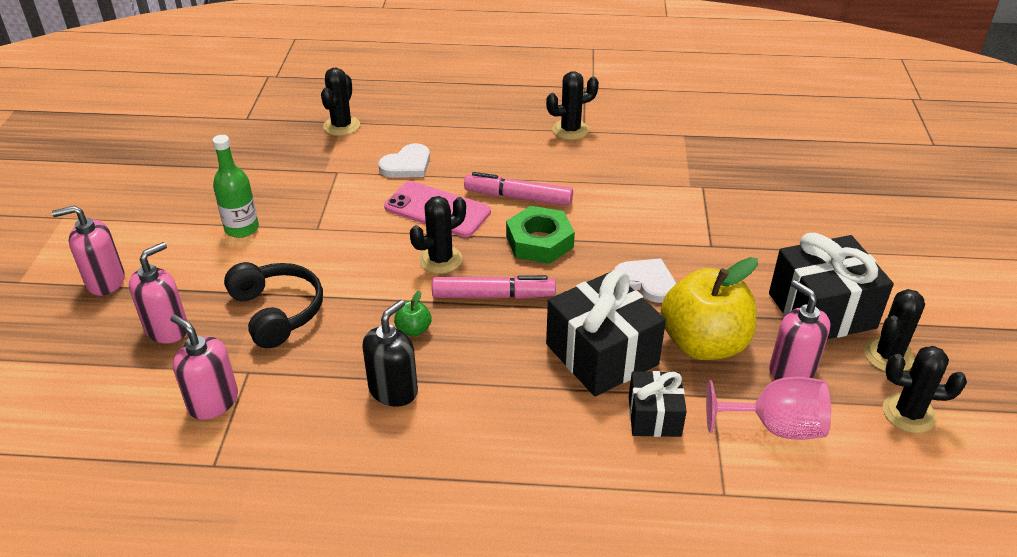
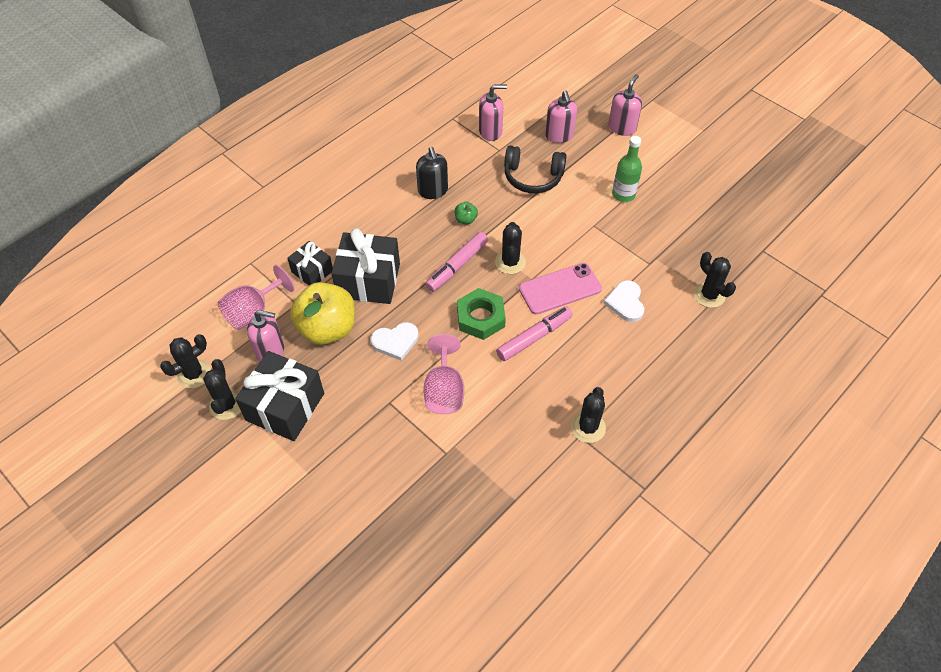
camera: 130 degrees right, 15 degrees up
(650, 219) = (444, 390): none -> pink goblet

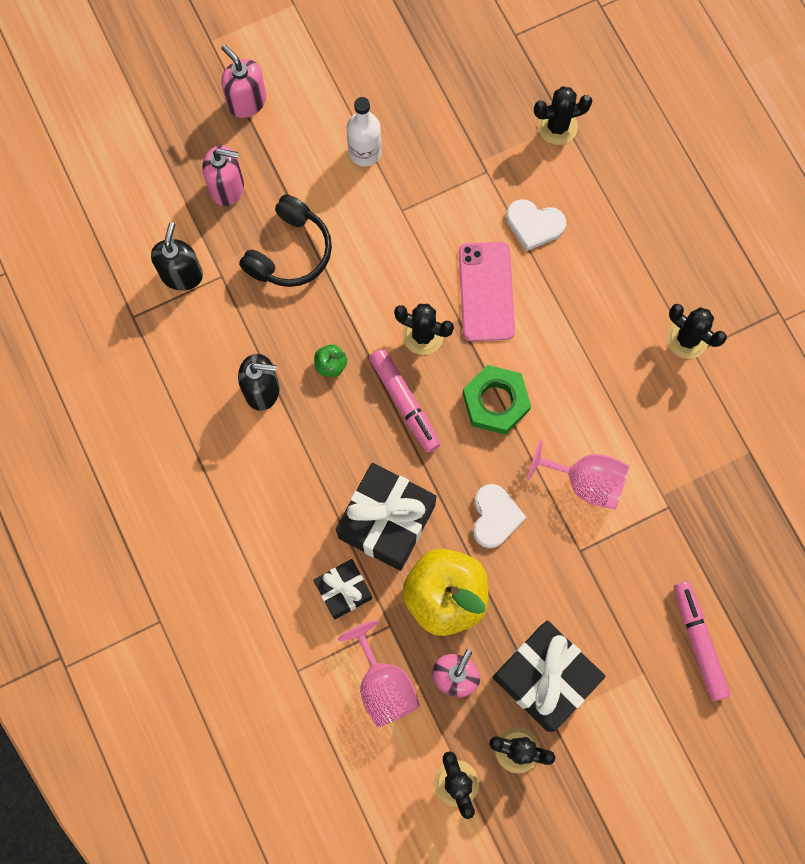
camera: 70 degrees left, 20 degrees up
(490, 131) = (182, 274): pink soap dispenser -> black soap dispenser
(534, 337) = (547, 350): pink marker -> pink marker (698, 641)
(623, 194) = (365, 152): green bottle -> white bottle

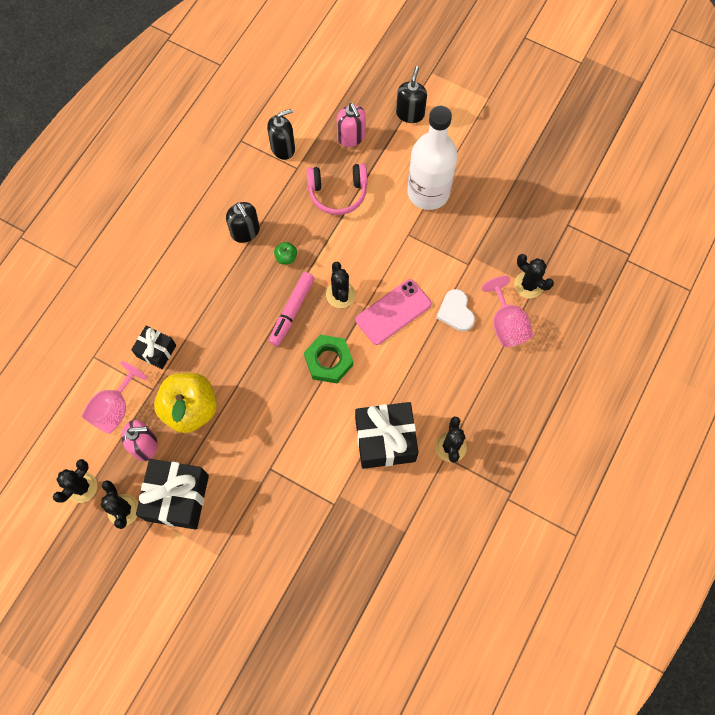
camera: 55 degrees right, 5 degrees down
(247, 101) = (410, 113): pink soap dispenser -> black soap dispenser
(289, 251) = (338, 192): black headphones -> pink headphones
(365, 152) = (428, 192): white bottle -> white bottle, size x1.85
(386, 522) = (213, 347): black gift -> black gift (385, 440)
(495, 517) = (257, 406): white heart -> none
(585, 481) = (316, 444): pink goblet -> pink goblet (506, 324)
(698, 641) = (260, 577): pink marker -> none

